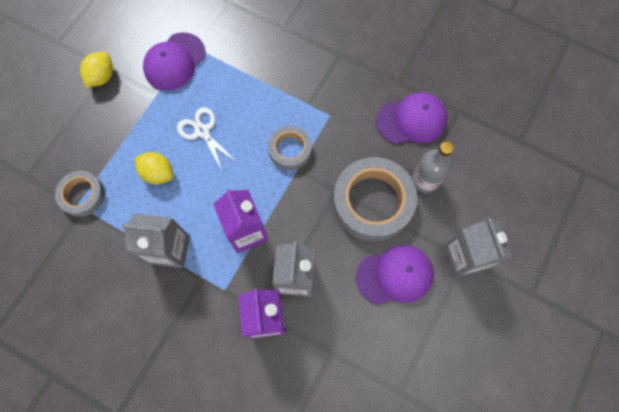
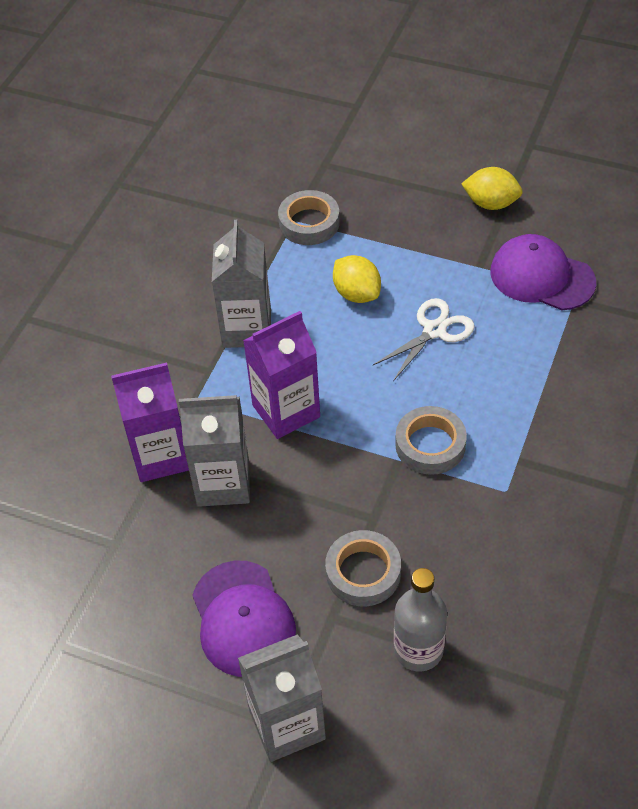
camera: 85 degrees right, 20 degrees down
(158, 173) = (357, 293): yellow lemon -> yellow lemon turned 60 degrees counterclockwise
(372, 202) = (363, 572): grey tape -> grey tape, size x0.55
(411, 120) = (531, 618): purple cap -> none

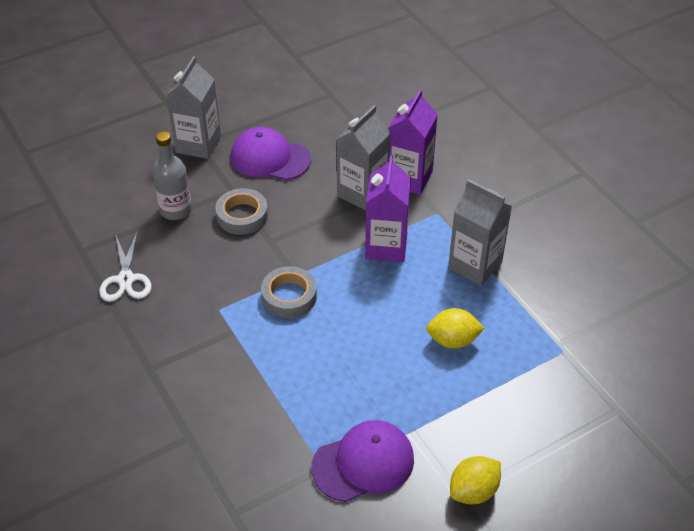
camera: 125 degrees right, 5 degrees down
(309, 223) = (553, 358): grey tape -> none
(434, 331) = (376, 360): white scissors -> white scissors (126, 279)

